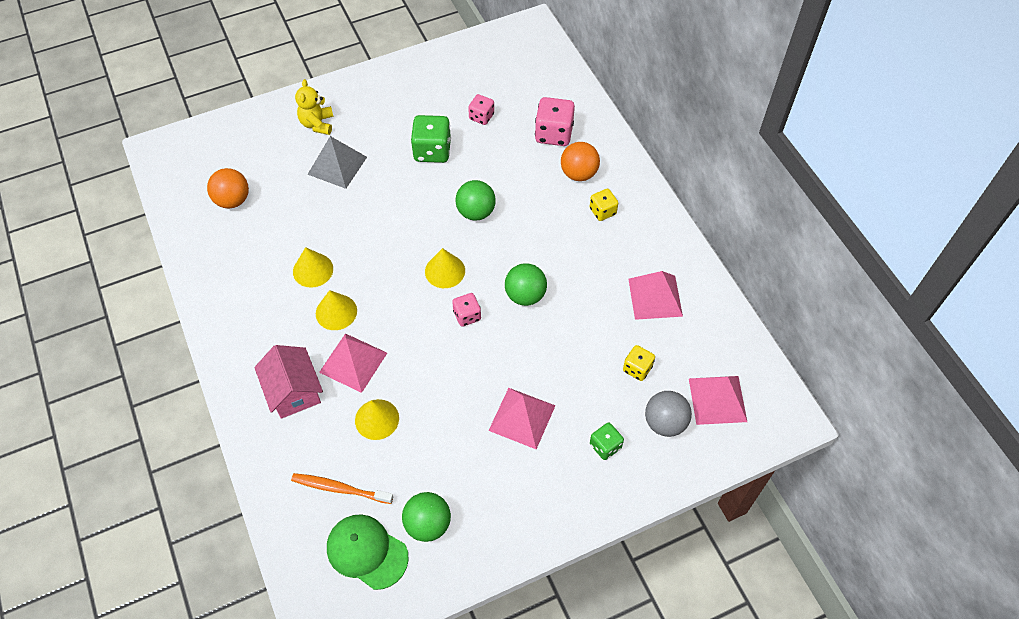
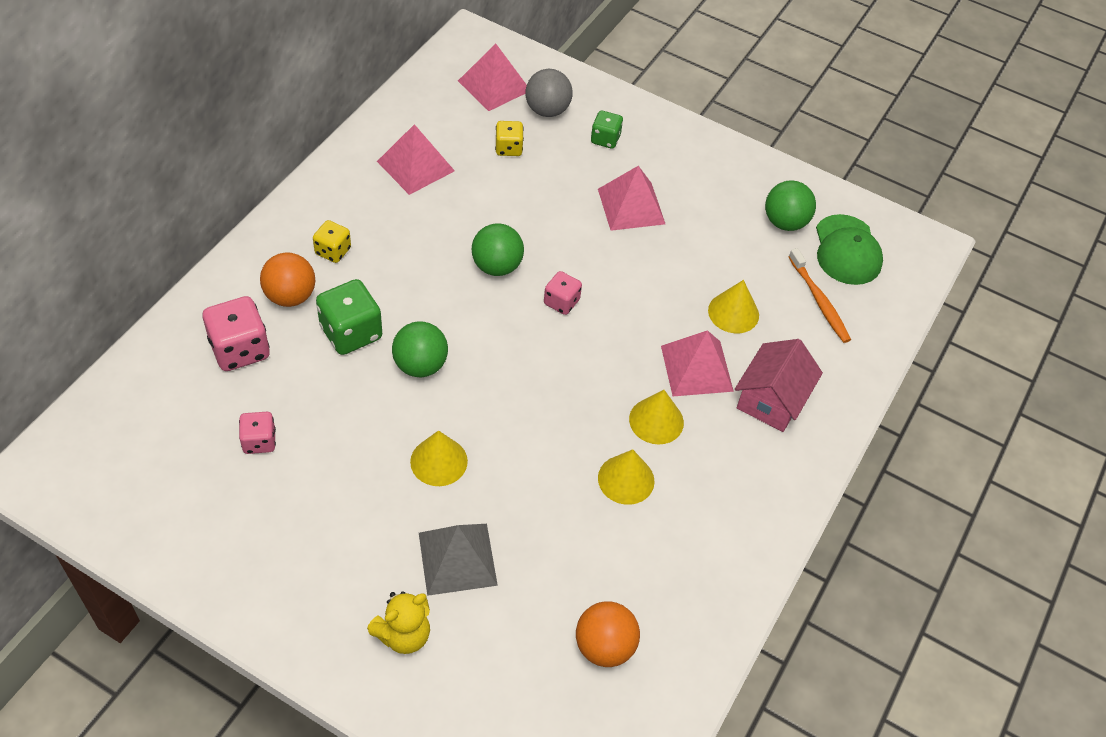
camera: 130 degrees left, 5 degrees down
(432, 151) = (357, 463): green dice -> green dice (351, 333)
(445, 271) = (523, 351): yellow cone -> yellow cone (439, 461)

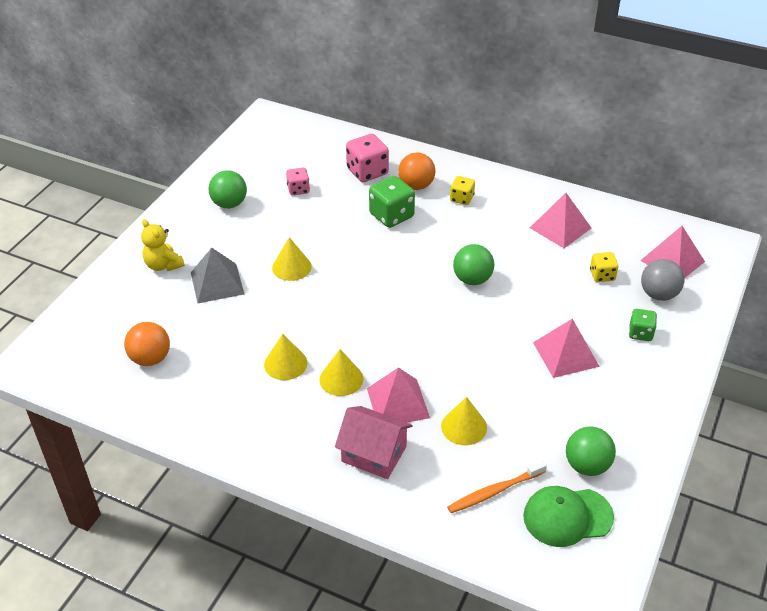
camera: 90 degrees right, 10 degrees down
(420, 365) = (370, 250): green ball -> green ball (229, 204)
(561, 302) = (446, 318): pink dice -> none

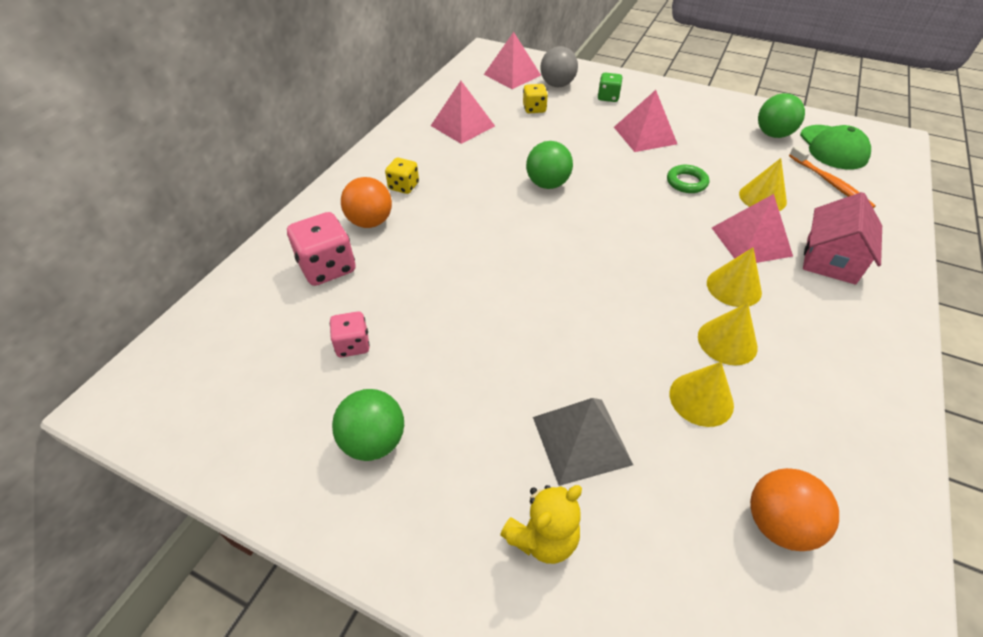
camera: 90 degrees left, 5 degrees up
(291, 267) = (536, 344): yellow cone -> yellow cone (701, 399)
(391, 216) = (429, 244): green dice -> none
(484, 373) = (686, 182): none -> green ring

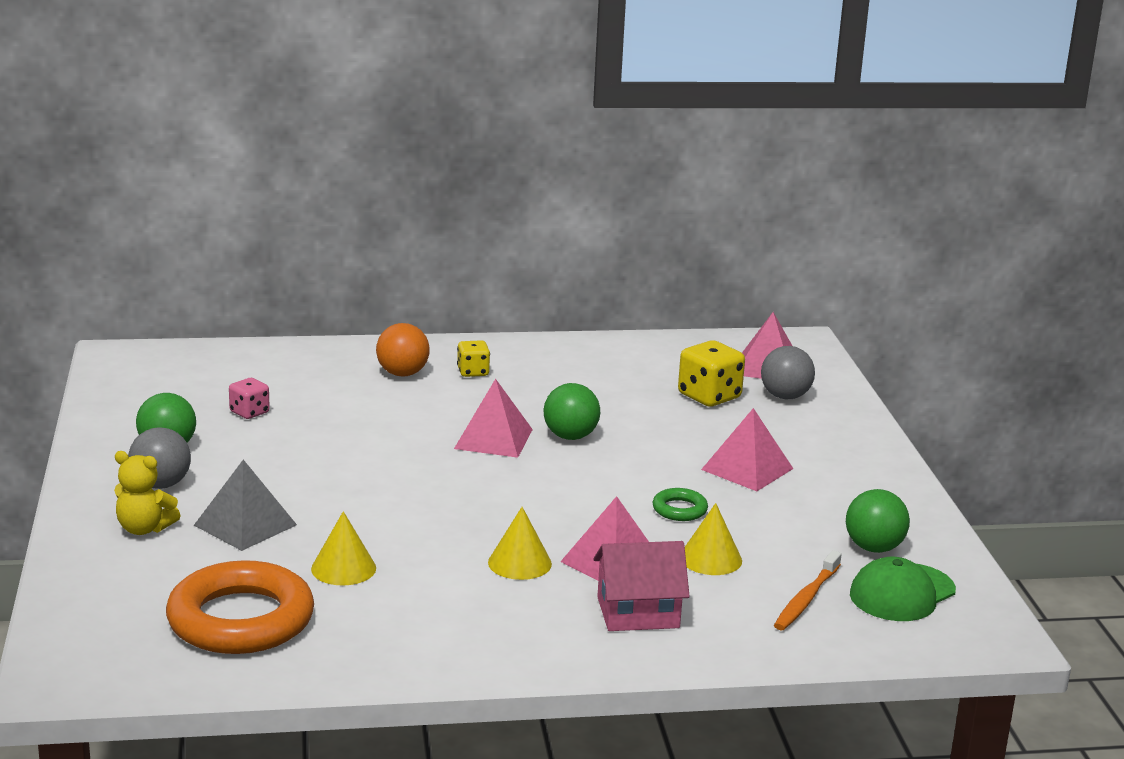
camera: 55 degrees right, 25 degrees down
(327, 267) = (323, 375): pink dice -> none
(452, 480) = (161, 485): none -> grey ball
(462, 125) = (617, 369): pink pyramid -> pink pyramid (493, 439)
(534, 109) = (709, 396): yellow dice -> yellow dice, size x1.68
(608, 97) = (803, 431): green dice -> none
(727, 341) = (432, 570): yellow cone -> none
(778, 523) = (240, 620): orange ball -> orange ring

